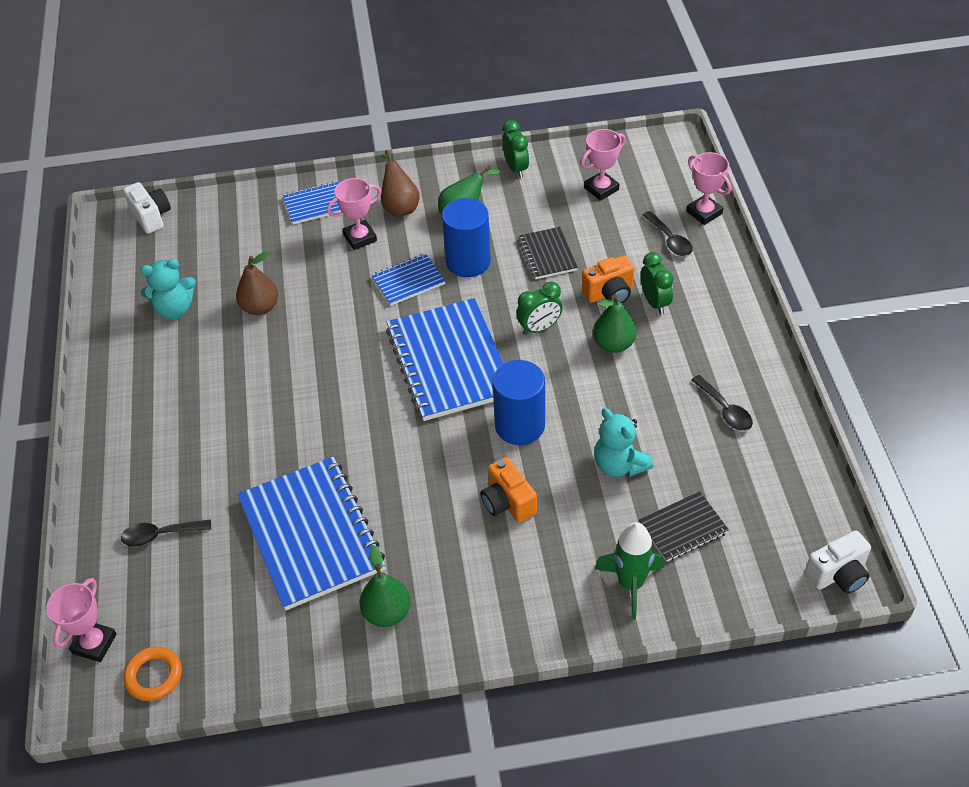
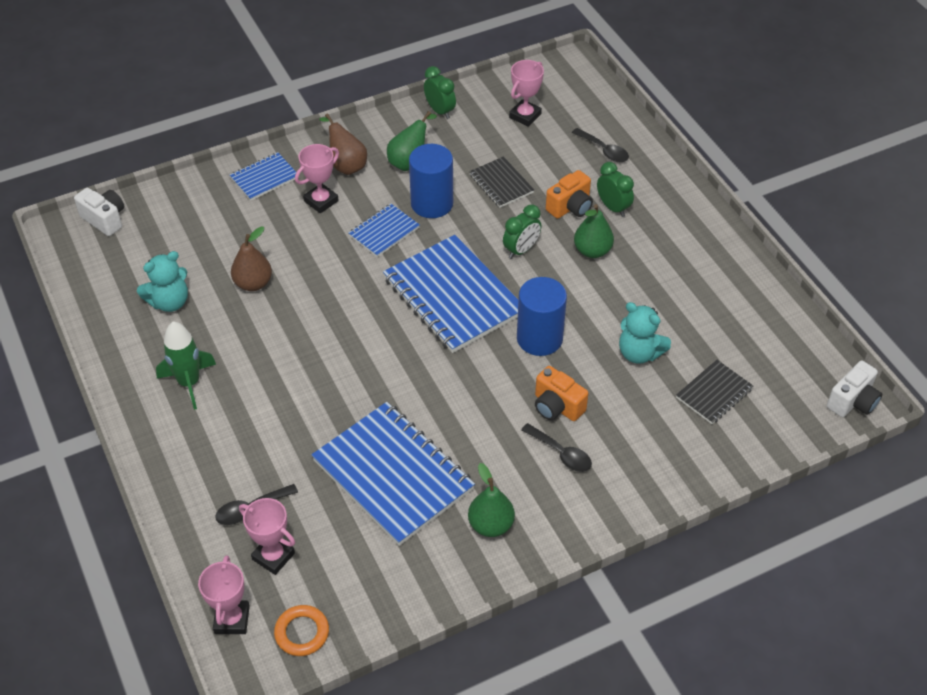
camera: 20 degrees left, 0 degrees up
(630, 584) = (689, 450): green rocket -> green rocket (189, 383)
(704, 213) = (624, 121): pink trophy -> pink trophy (273, 556)
(724, 409) = (709, 287): black spoon -> black spoon (561, 453)

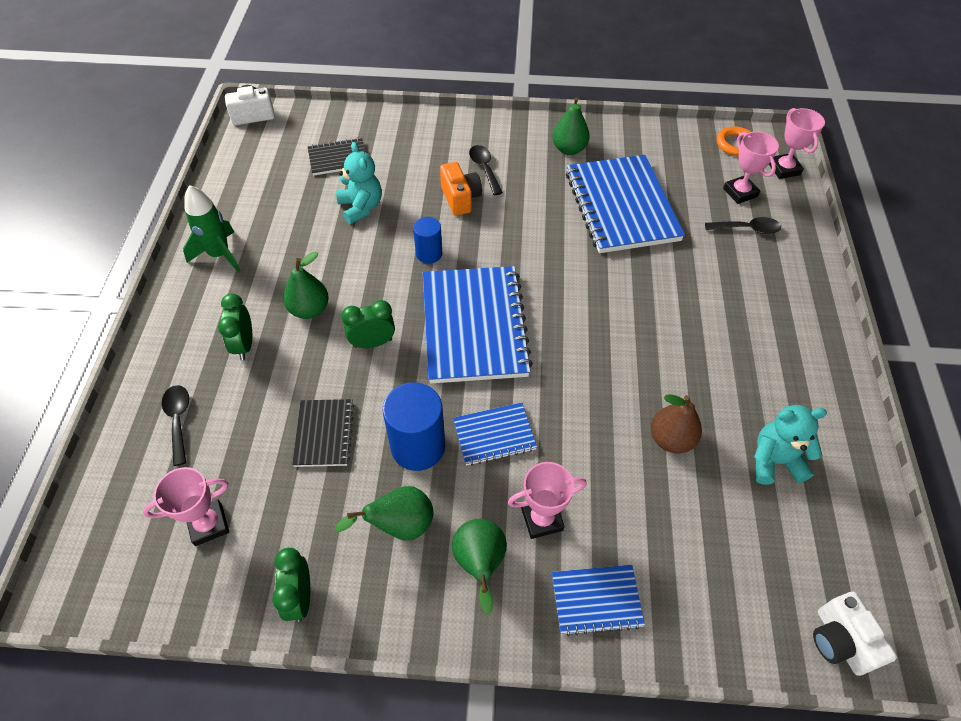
camera: 150 degrees left, 5 degrees up
(189, 383) = (774, 356): green rocket -> green rocket (219, 255)
(232, 619) = (784, 169): pink trophy -> pink trophy turned 45 degrees counterclockwise
(346, 165) = (480, 564): brown pear -> green pear
(539, 338) = (429, 253): blue cylinder -> blue cylinder, size x0.59
(570, 207) = (283, 366): orange camera -> none

